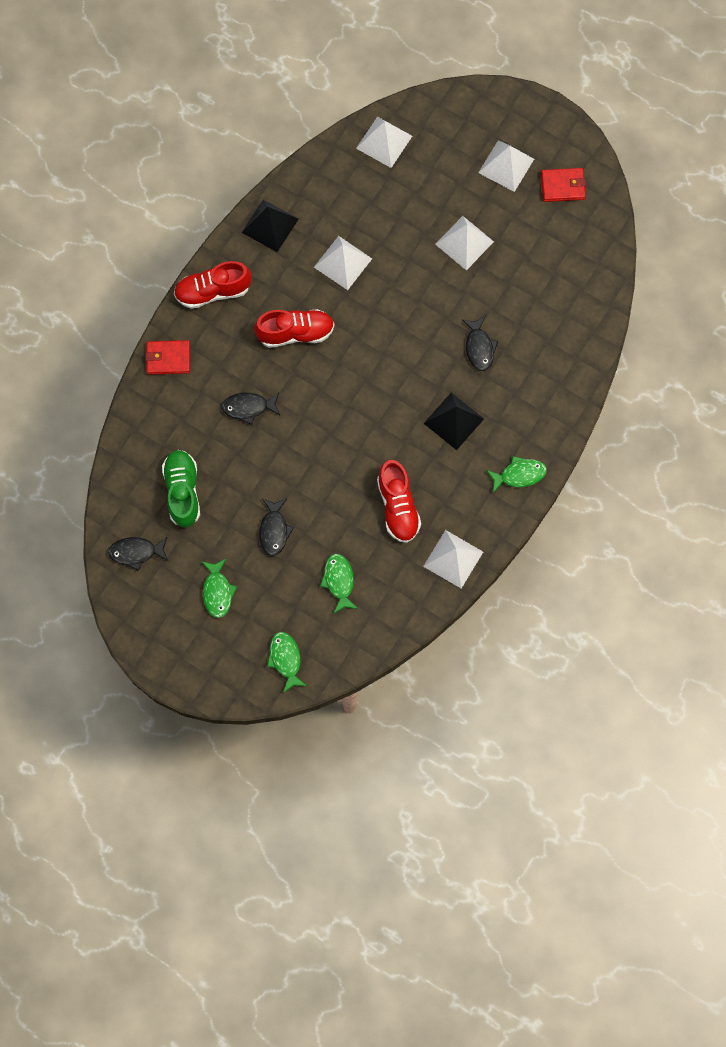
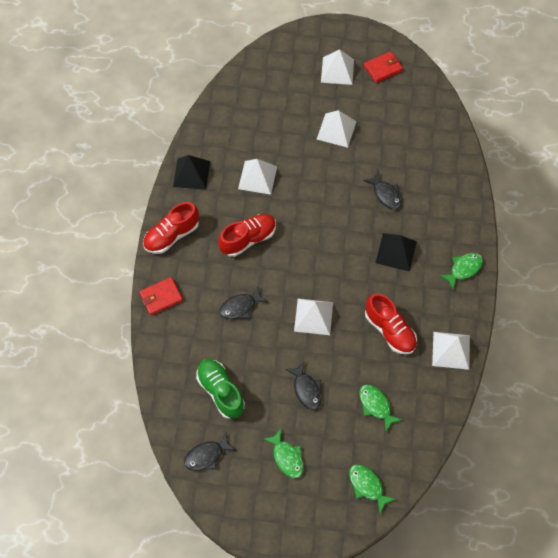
camera: 25 degrees left, 10 degrees down
(384, 142) = (245, 88): white pyramid -> white pyramid (313, 316)

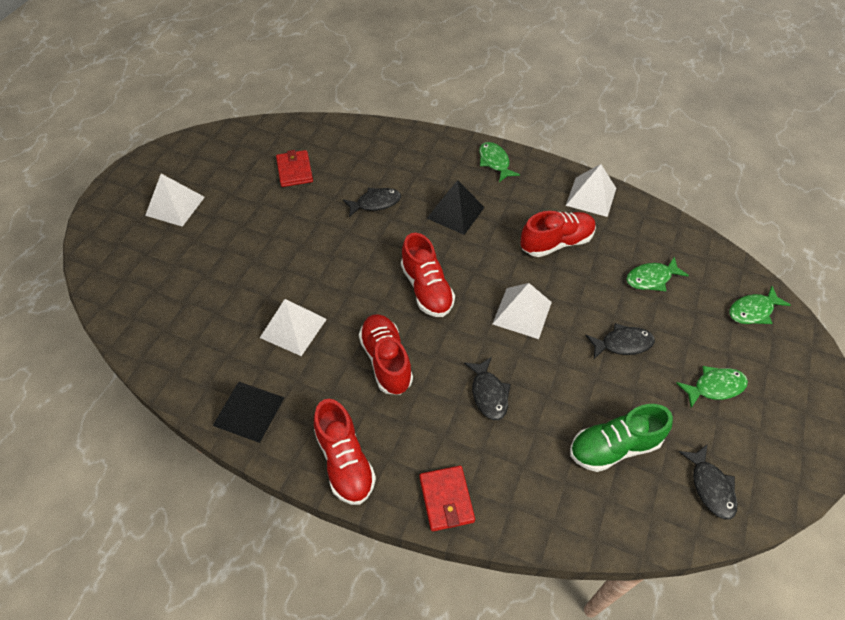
camera: 75 degrees left, 10 degrees down
(315, 249) = (427, 289): none -> red shoe
(336, 130) = (263, 227): white pyramid -> none
(383, 68) = (199, 164): red wallet -> red wallet (295, 170)

